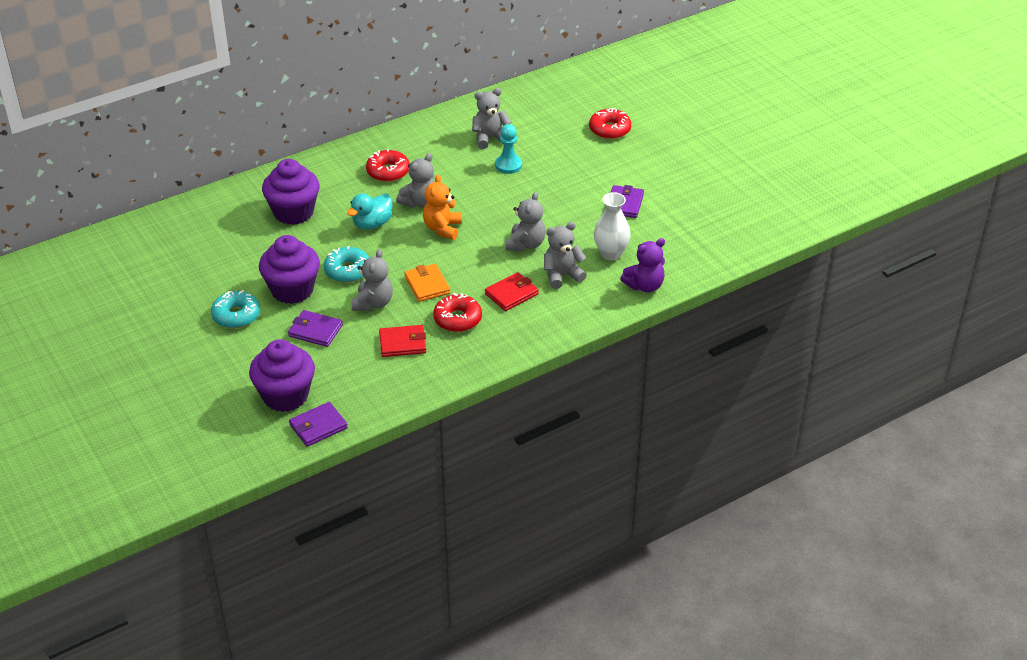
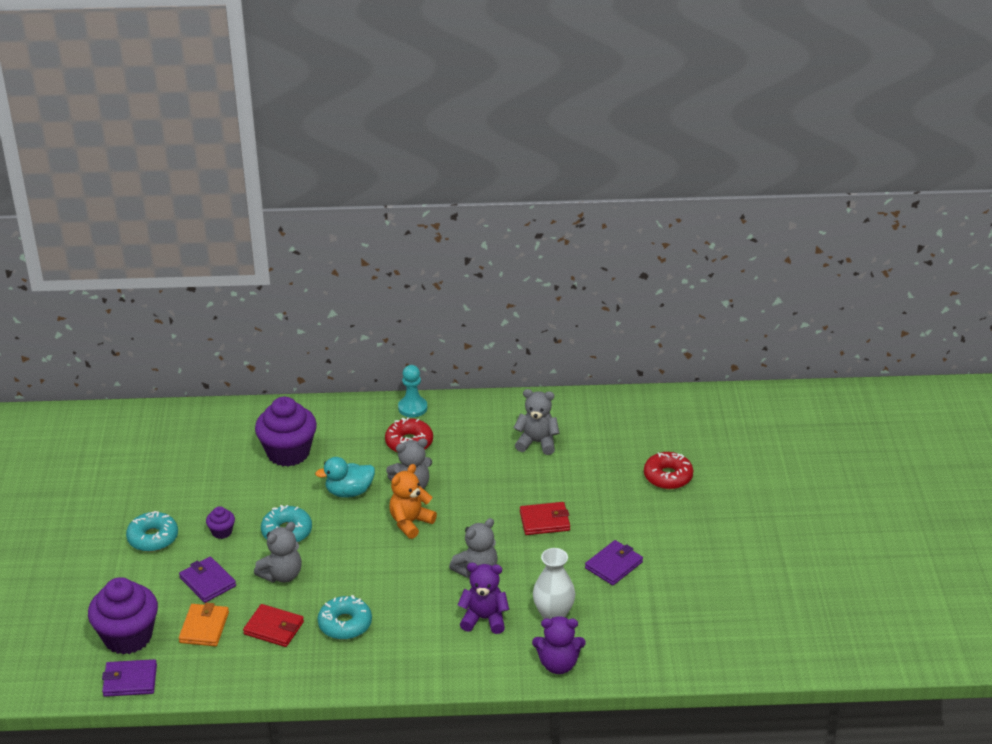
camera: 30 degrees right, 5 degrees down
(292, 290) = (222, 532): purple cupcake -> purple cupcake, size x0.45
(427, 285) = (346, 576): orange wallet -> orange wallet (204, 627)
(457, 319) = (345, 624): red donut -> turquoise donut
(508, 165) = (531, 478): turquoise pawn -> turquoise pawn (412, 408)
(511, 294) = (418, 619): red wallet -> red wallet (544, 521)
(562, 275) = (484, 619): grey teddy bear -> purple teddy bear

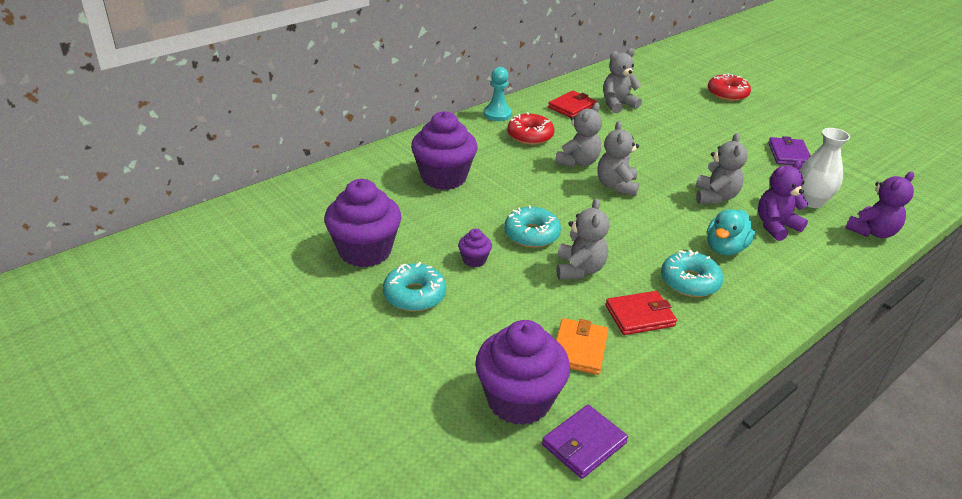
camera: 40 degrees left, 0 degrees up
(161, 489) = (365, 251): none -> purple cupcake
(204, 627) = (579, 349): orange wallet -> orange wallet turned 45 degrees clockwise
(207, 582) = (523, 307): purple wallet -> none
(349, 492) = (537, 185): turquoise duck -> turquoise duck (725, 248)
(410, 522) = (616, 186): orange teddy bear -> grey teddy bear
(544, 521) = (702, 147): red wallet -> red wallet (572, 107)

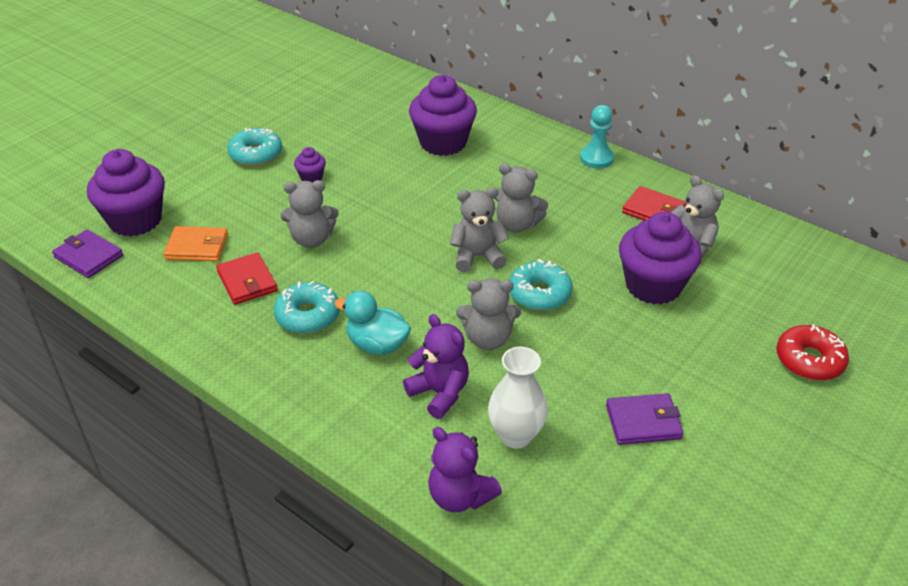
camera: 80 degrees right, 5 degrees up
(365, 251) = (310, 121): purple cupcake -> purple cupcake (653, 286)
(530, 136) = (559, 186): red donut -> none
(531, 234) = (361, 205): turquoise donut -> turquoise donut (539, 293)

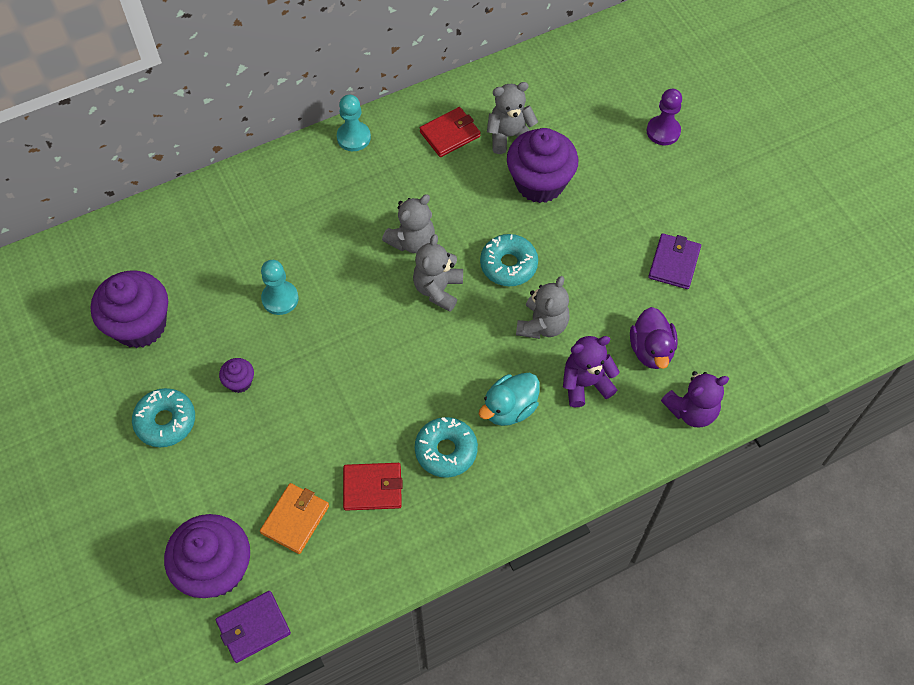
camera: 65 degrees left, 20 degrees up
(312, 239) = (340, 413): grey teddy bear -> none
(403, 172) = (280, 298): none -> turquoise pawn
(443, 142) = (252, 246): purple cupcake -> purple cupcake (140, 325)
(516, 435) = (651, 350): white vase -> purple duck
(809, 360) = (663, 131): red donut -> purple pawn

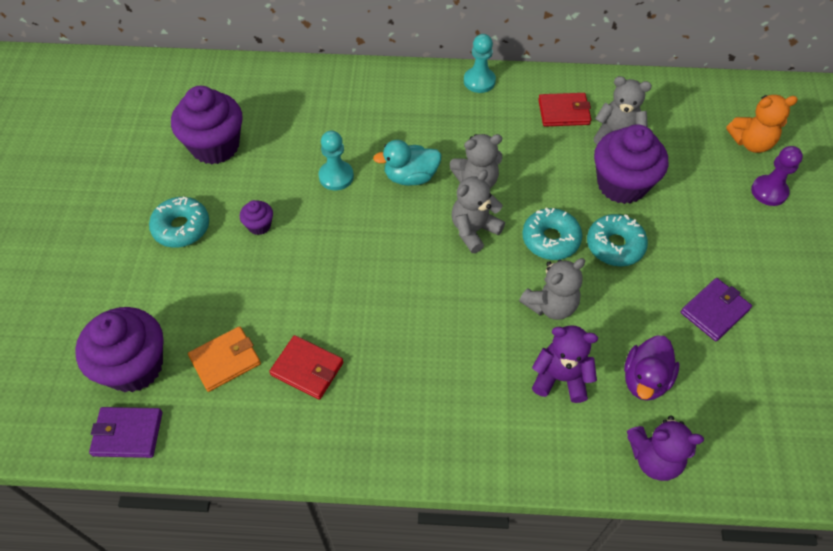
camera: 30 degrees right, 5 degrees down
(446, 450) = (392, 371): turquoise donut -> turquoise donut (615, 245)
(509, 408) = (474, 363): turquoise duck -> turquoise duck (410, 177)
(626, 90) = (751, 143): none -> orange teddy bear

